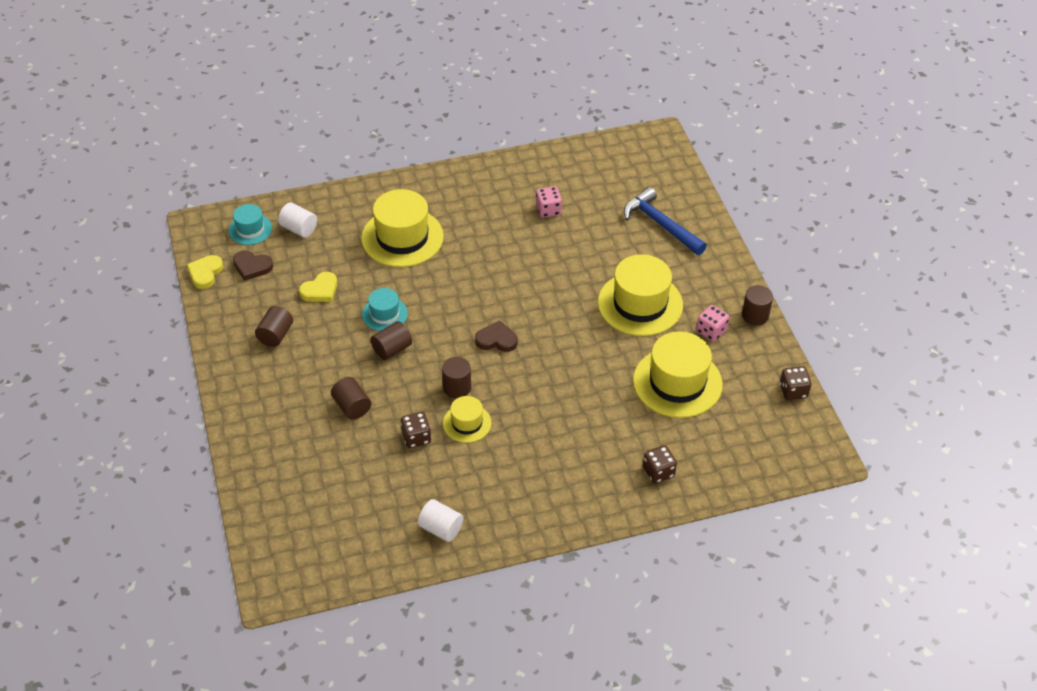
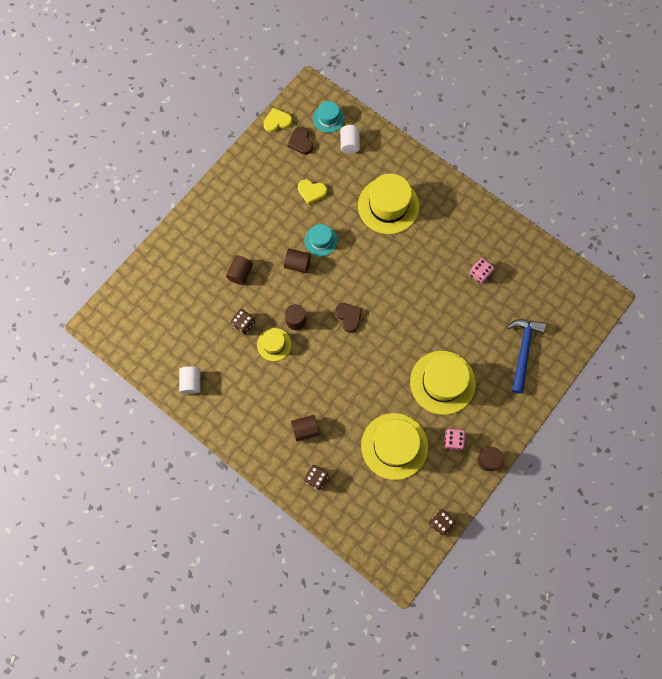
camera: 55 degrees right, 25 degrees up
(275, 335) = (261, 194): brown cylinder -> brown cylinder (305, 429)

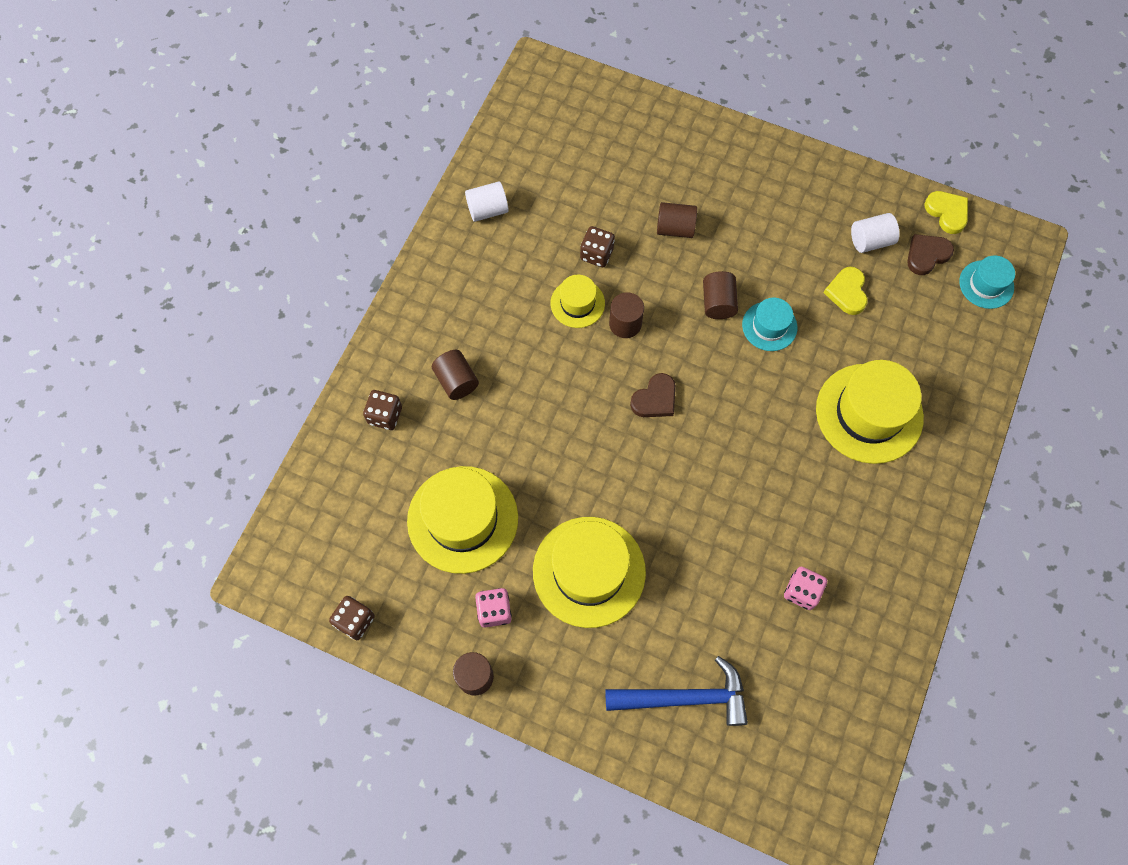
camera: 75 degrees right, 5 degrees down
(349, 144) = (955, 327): white cylinder -> white cylinder (870, 241)

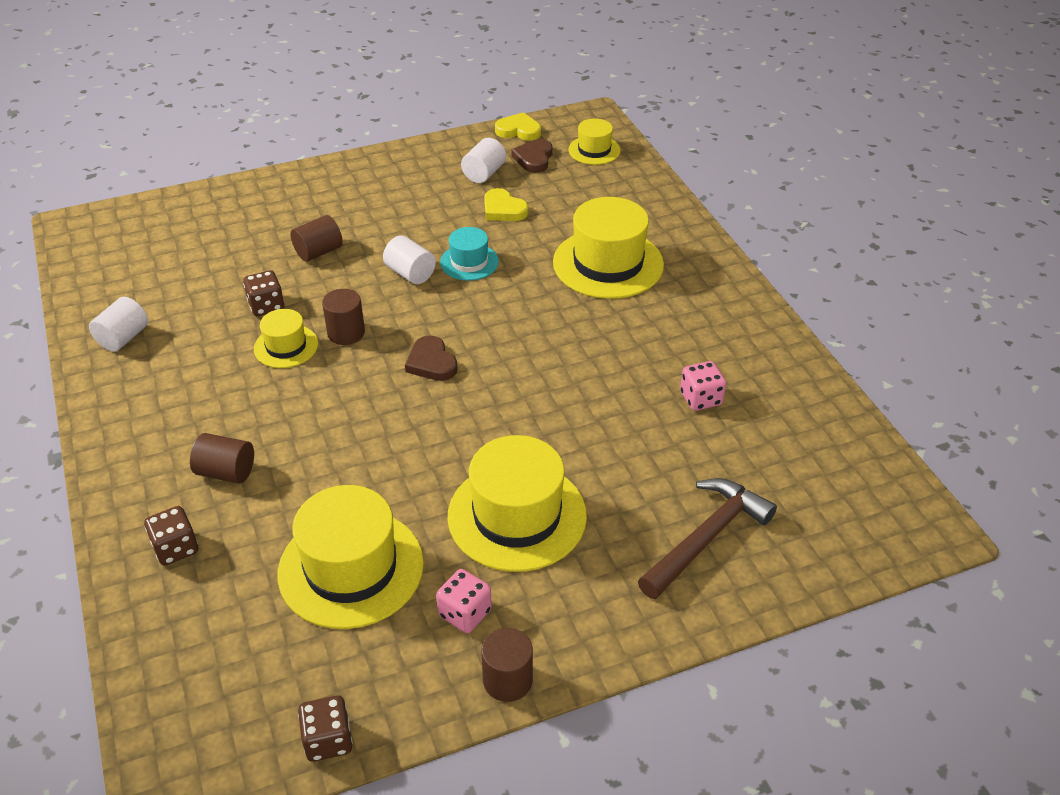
camera: 45 degrees left, 25 degrees down
(655, 399) = (431, 362): brown heart -> brown heart turned 150 degrees clockwise
(684, 697) = (706, 538): blue hammer -> brown hammer
(718, 303) = (410, 273): brown cylinder -> white cylinder
(986, 284) = (594, 150): turquoise hat -> yellow hat

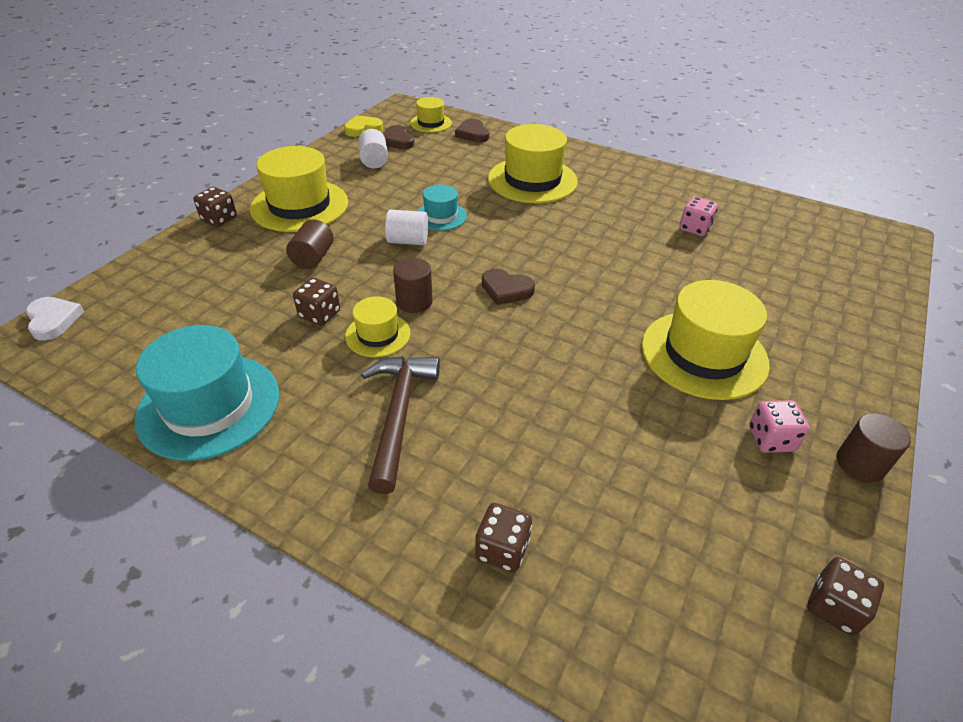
camera: 40 degrees left, 0 degrees up
(102, 218) = (53, 320): none -> white heart
(123, 338) = (209, 405): white cylinder -> turquoise hat
(226, 472) = (459, 457): brown cylinder -> none
(292, 179) = (219, 219): none -> brown dice
(351, 568) = (657, 463): yellow hat -> yellow hat (299, 205)
(503, 209) = (419, 176): yellow heart -> none
(620, 181) = (472, 134): none -> brown heart
(706, 538) = (815, 302): brown hammer -> brown hammer (398, 415)

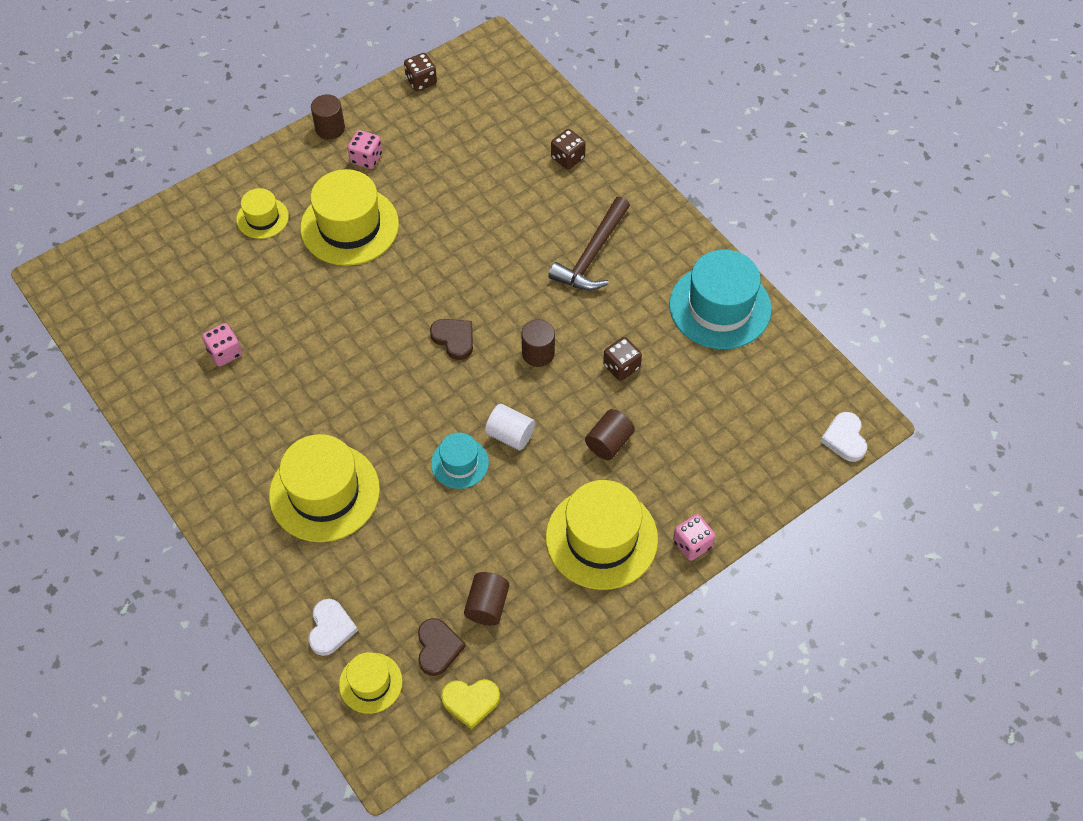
camera: 155 degrees left, 15 degrees up
(219, 219) = (692, 544): brown dice -> pink dice
(374, 161) = (487, 605): white cylinder -> brown cylinder
(378, 335) = (581, 328): yellow hat -> yellow hat (262, 218)
(472, 134) = (330, 629): brown heart -> white heart

